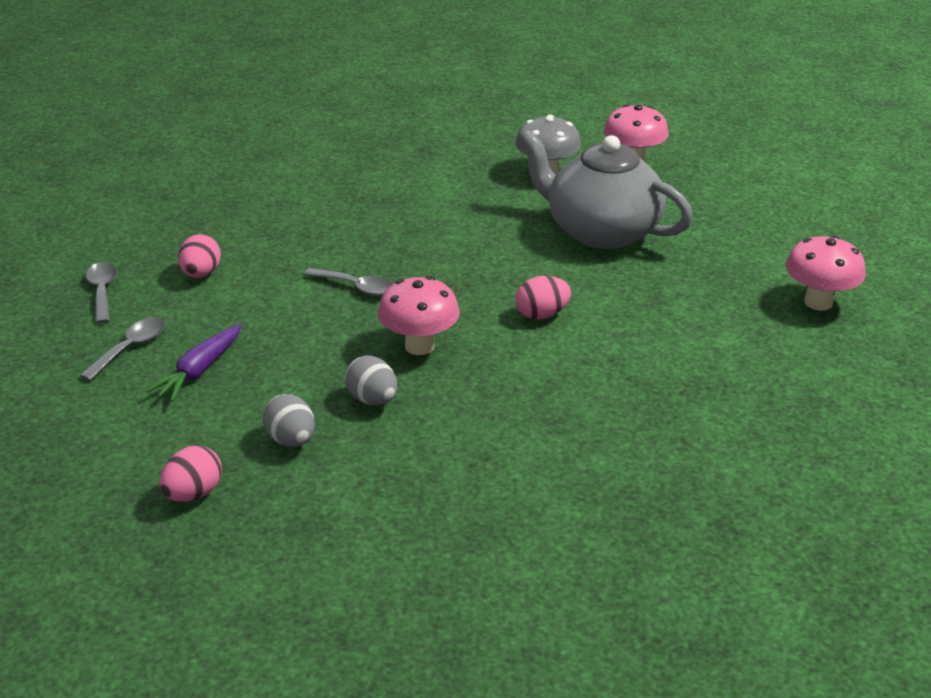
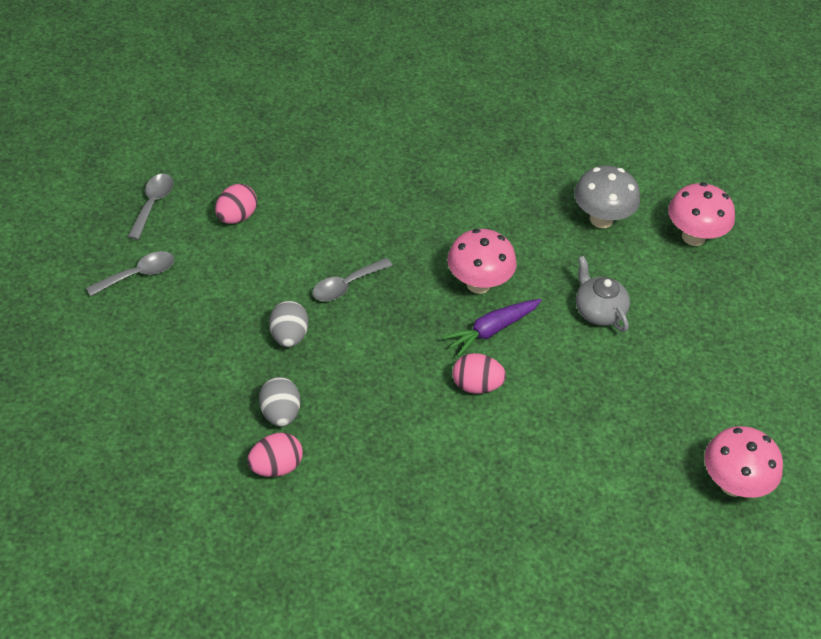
camera: 25 degrees right, 15 degrees up
(194, 493) = (97, 443): pink egg -> pink egg (276, 466)
(199, 370) = (173, 322): purple carrot -> purple carrot (491, 330)
(291, 440) = (195, 425): grey egg -> grey egg (289, 336)
(356, 287) = (346, 285): grey spoon -> grey spoon turned 90 degrees clockwise
(419, 346) = (353, 374): pink mushroom -> pink mushroom (478, 284)
(601, 231) = (598, 311): grey teapot -> grey teapot, size x0.48

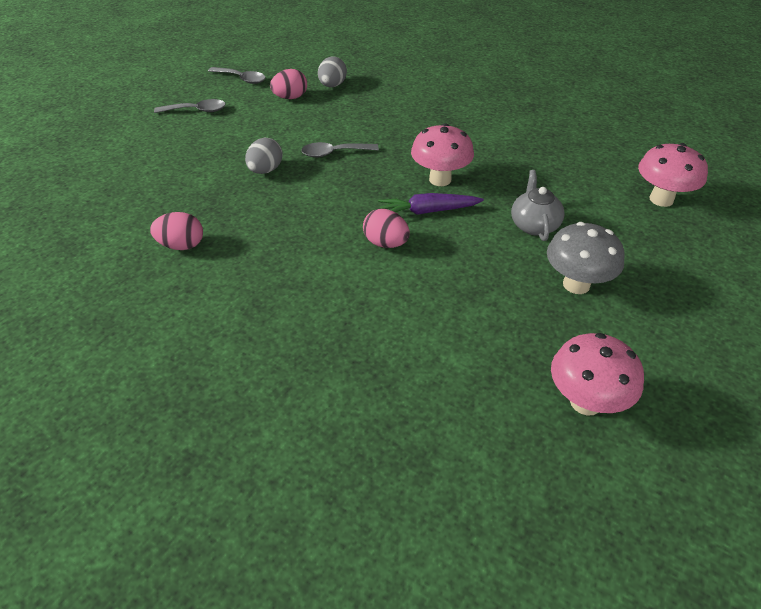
camera: 30 degrees right, 5 degrees down
(153, 204) = (241, 79): grey spoon -> grey spoon turned 75 degrees clockwise
(280, 413) = (216, 213): grey egg -> grey egg (332, 85)
(601, 219) = (579, 167): grey mushroom -> grey mushroom (576, 284)

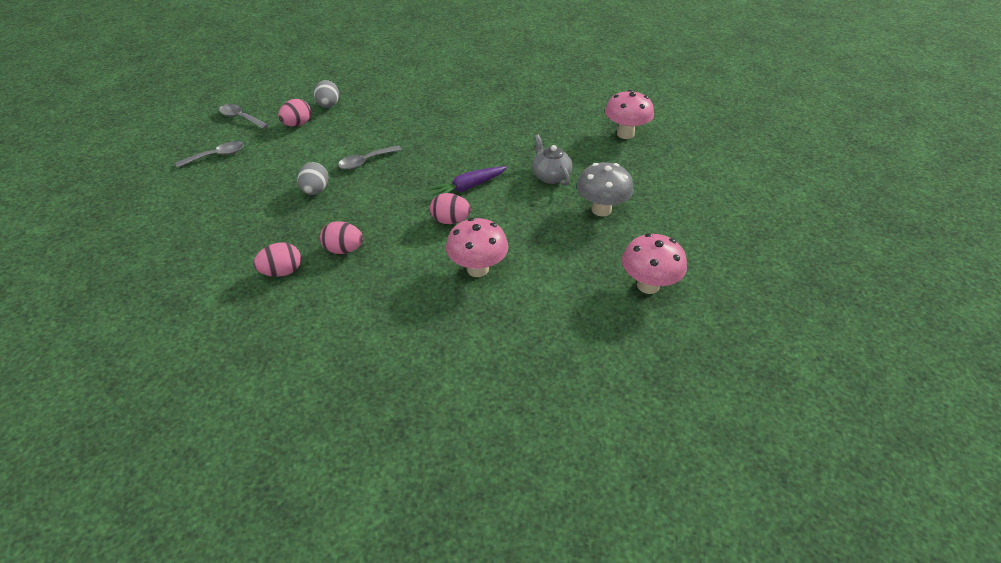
camera: 25 degrees left, 0 degrees up
(241, 79) = (241, 118): grey spoon -> grey spoon turned 150 degrees counterclockwise
(255, 241) = (344, 249): none -> pink egg
(440, 179) = (463, 160): pink mushroom -> pink mushroom (477, 269)

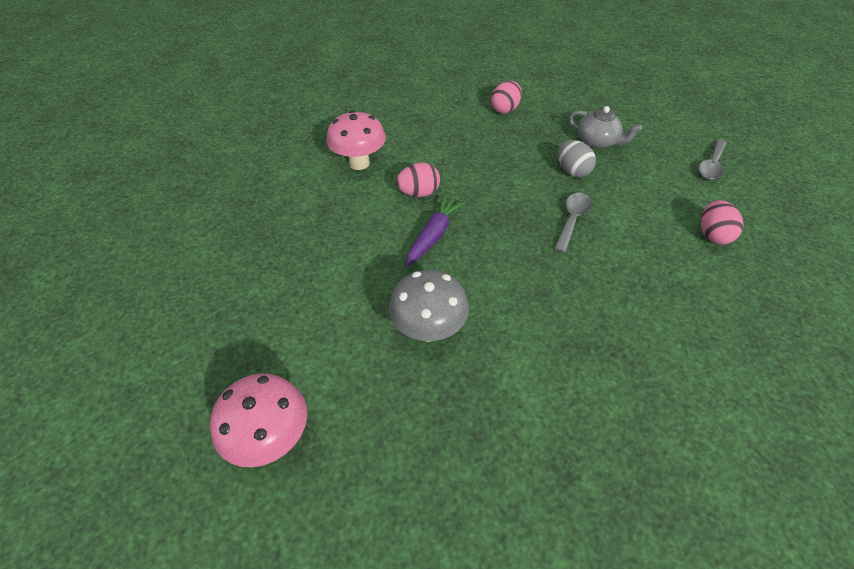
camera: 150 degrees right, 5 degrees up
(241, 118) = (780, 215): grey spoon -> none
(328, 105) = (731, 281): grey egg -> none
(344, 249) = (481, 137): pink egg -> none
(550, 176) = (350, 292): grey teapot -> grey teapot (597, 142)
(601, 209) = (266, 268): grey mushroom -> grey mushroom (428, 329)
(648, 285) = (196, 204): pink mushroom -> none

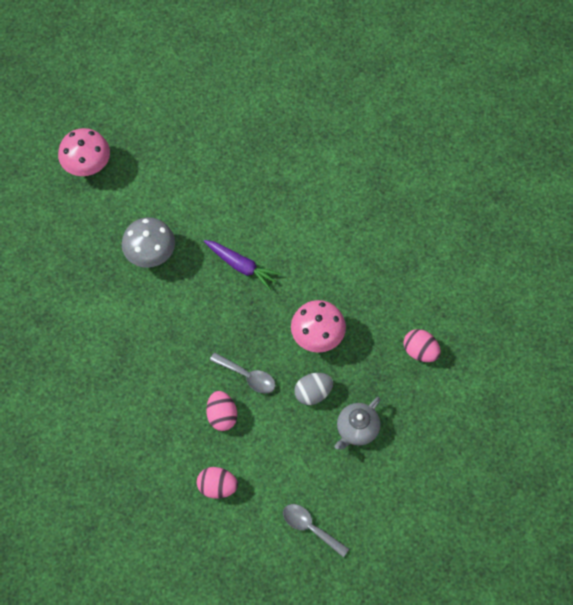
camera: 95 degrees right, 15 degrees up
(359, 163) = (339, 212): pink mushroom -> pink mushroom (317, 337)
(418, 193) = (294, 259): pink egg -> pink egg (222, 416)

